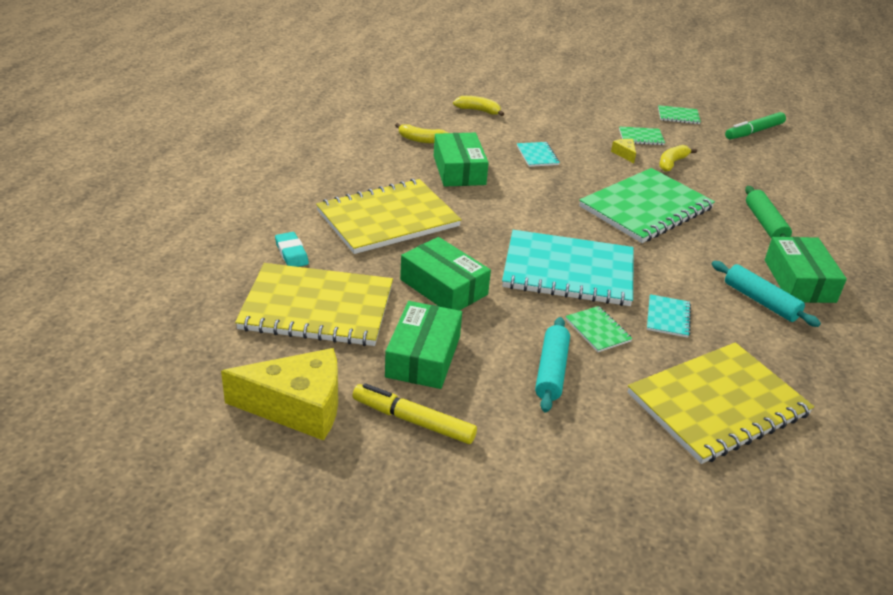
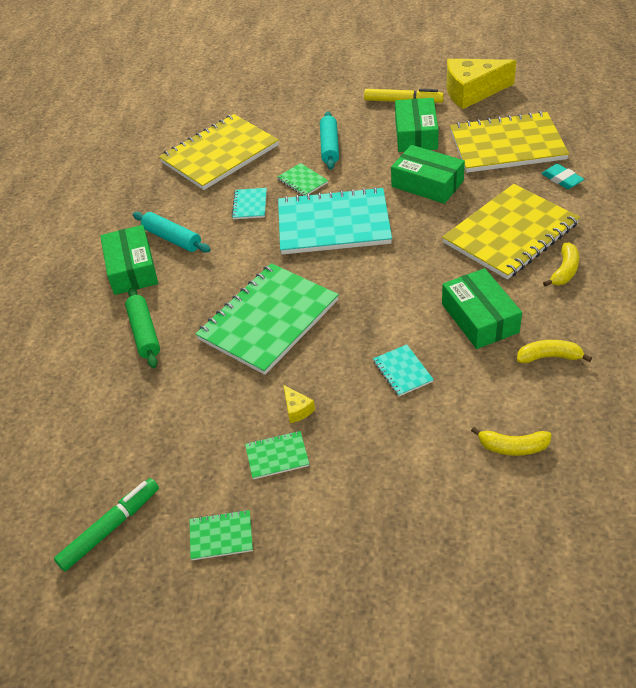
camera: 175 degrees right, 10 degrees up
(672, 163) = (237, 409): yellow banana -> yellow banana (564, 271)

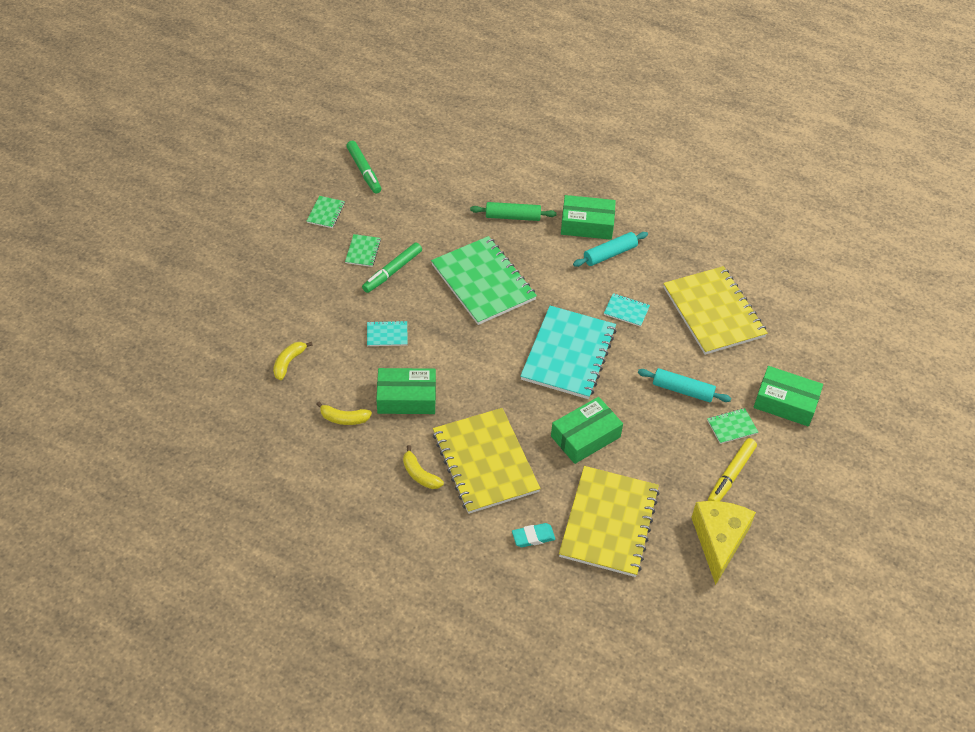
camera: 105 degrees right, 5 degrees up
(297, 409) = (392, 271): yellow cheese -> green marker
(302, 181) = (640, 354): green notebook -> green notebook (732, 427)
(416, 134) = (667, 461): green box -> green box (785, 402)
(549, 357) = (344, 418): yellow banana -> yellow banana turned 75 degrees clockwise

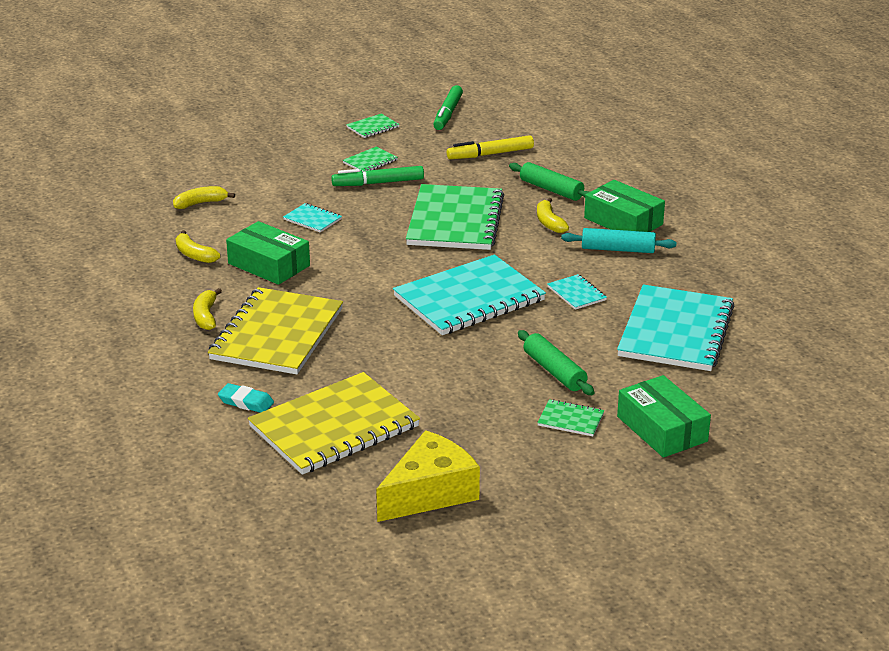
camera: 40 degrees right, 20 degrees down
(544, 251) = (549, 223): none -> yellow banana
(585, 436) = (400, 359): green box -> none
(682, 390) = (554, 371): turquoise rolling pin -> green rolling pin
(713, 312) = (676, 331): yellow notebook -> turquoise notebook
(731, 475) = (516, 453): yellow marker -> yellow marker (490, 154)

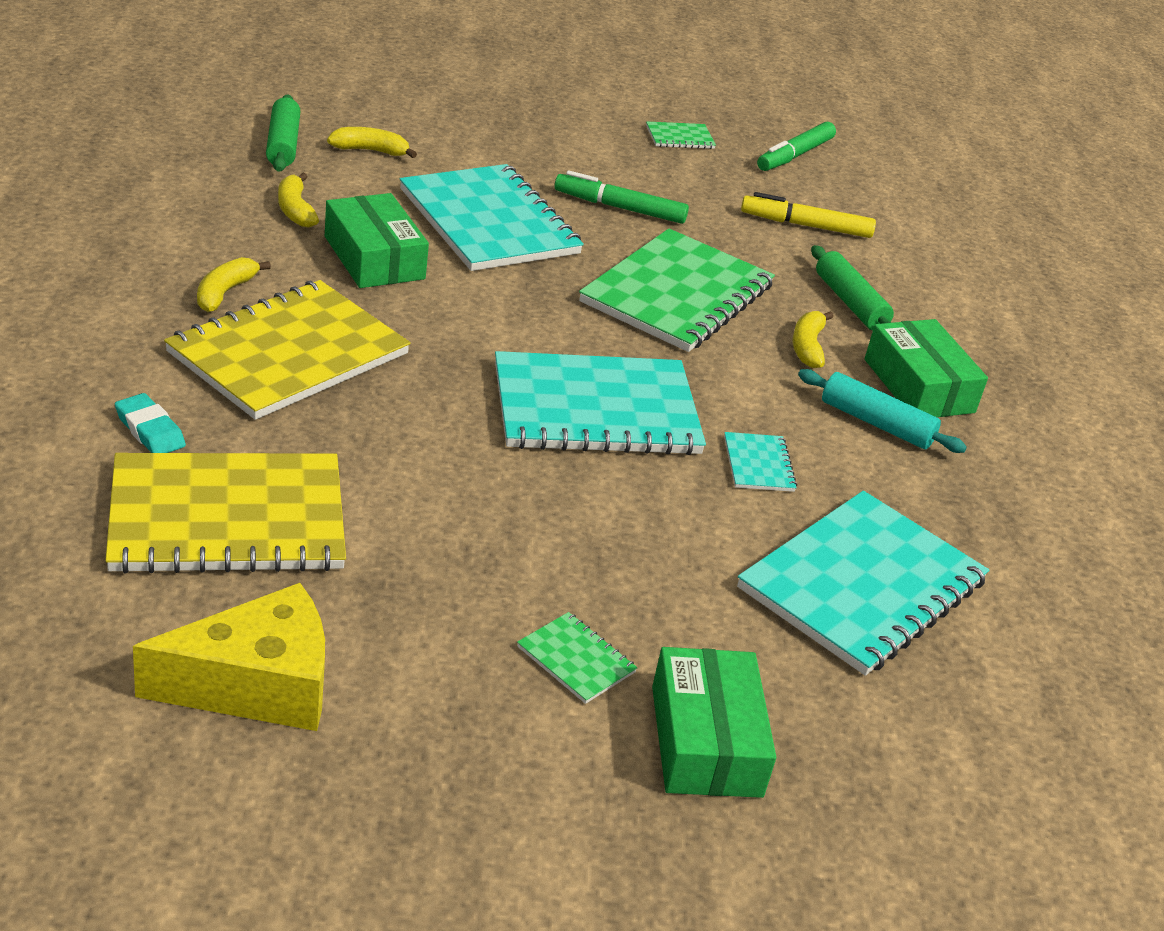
camera: 20 degrees right, 5 degrees up
(312, 219) = (489, 222): turquoise notebook -> turquoise notebook, size x2.39
(370, 161) = (635, 177): green notebook -> none
(554, 371) = (620, 570): green rolling pin -> green rolling pin (282, 144)

